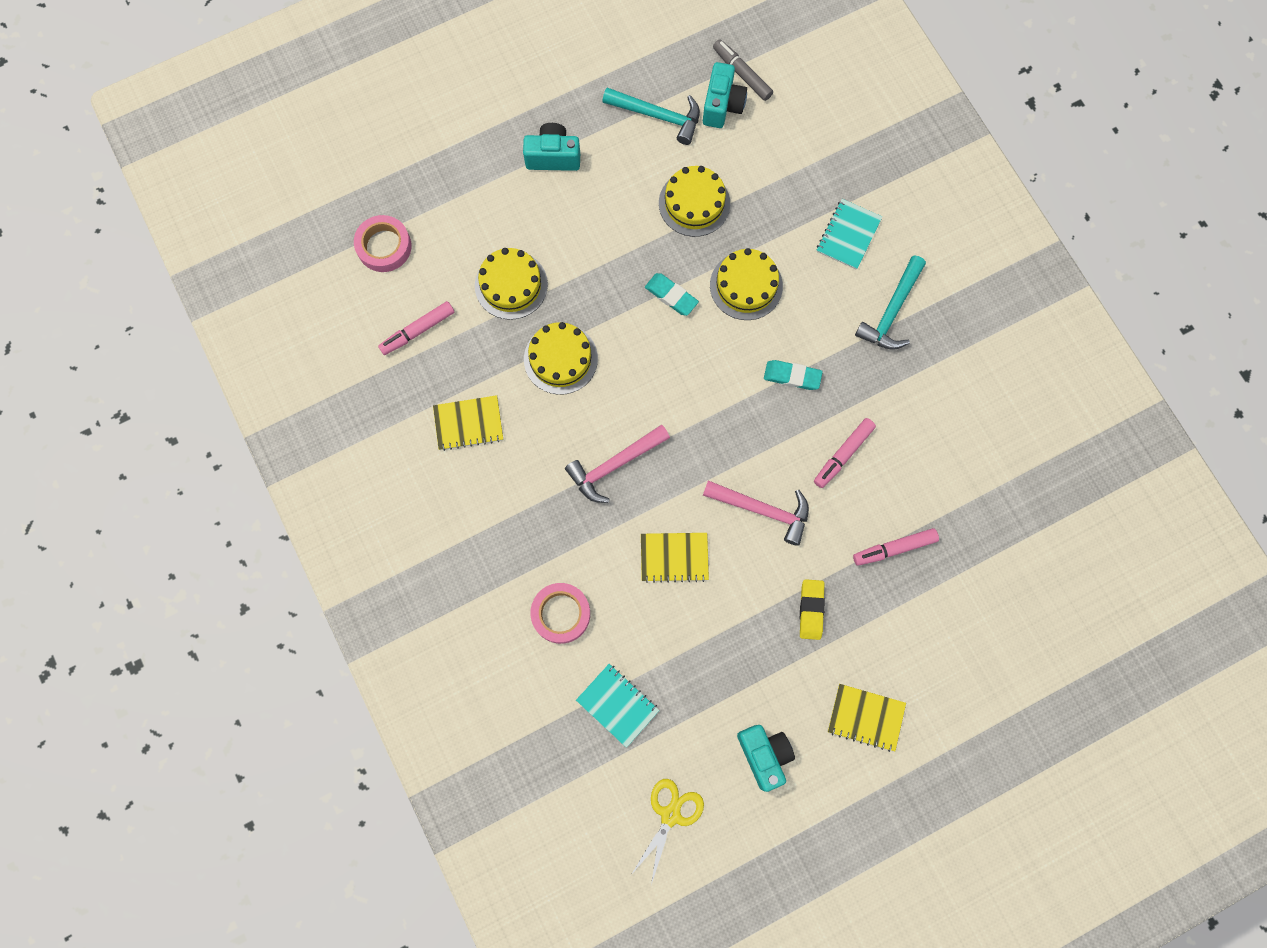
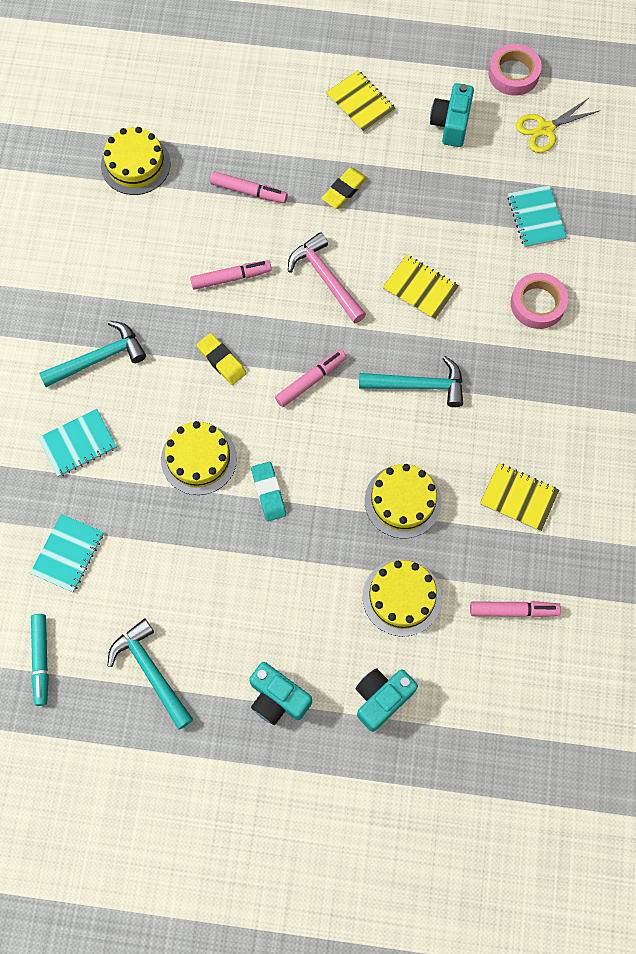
camera: 145 degrees left, 5 degrees down
(384, 246) = (496, 715): pink tape -> pink tape (513, 74)
(614, 465) = (419, 385): pink hammer -> turquoise hammer
(694, 203) = (184, 562): yellow cake -> yellow cake (135, 164)
(706, 409) = (311, 380): none -> pink marker
(722, 105) = (85, 640): turquoise camera -> turquoise camera (382, 698)
(742, 74) = (41, 660): grey marker -> turquoise marker
(785, 153) = (68, 553): none -> turquoise notebook
(792, 376) = (221, 361): turquoise eraser -> yellow eraser

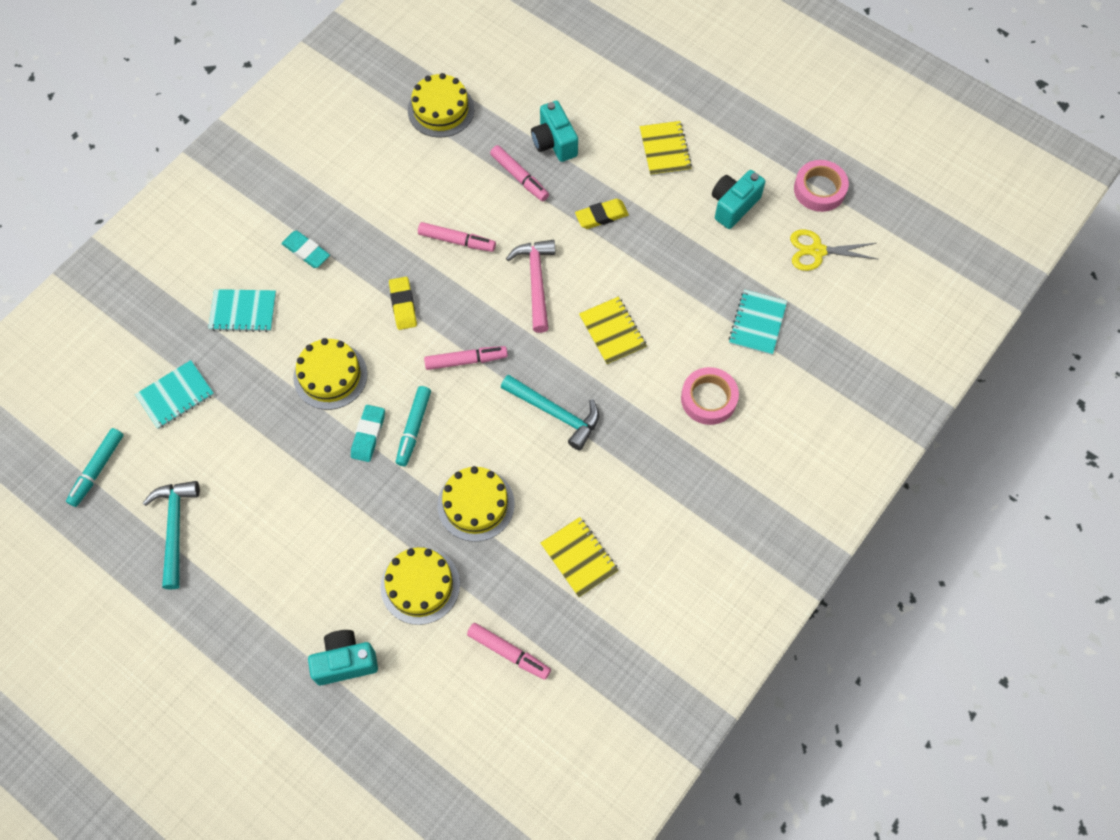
camera: 30 degrees right, 5 degrees down
(99, 358) = (306, 251): turquoise hammer -> turquoise eraser
(278, 698) = (260, 610): turquoise camera -> turquoise camera (554, 142)
(305, 465) = (414, 428): none -> turquoise marker

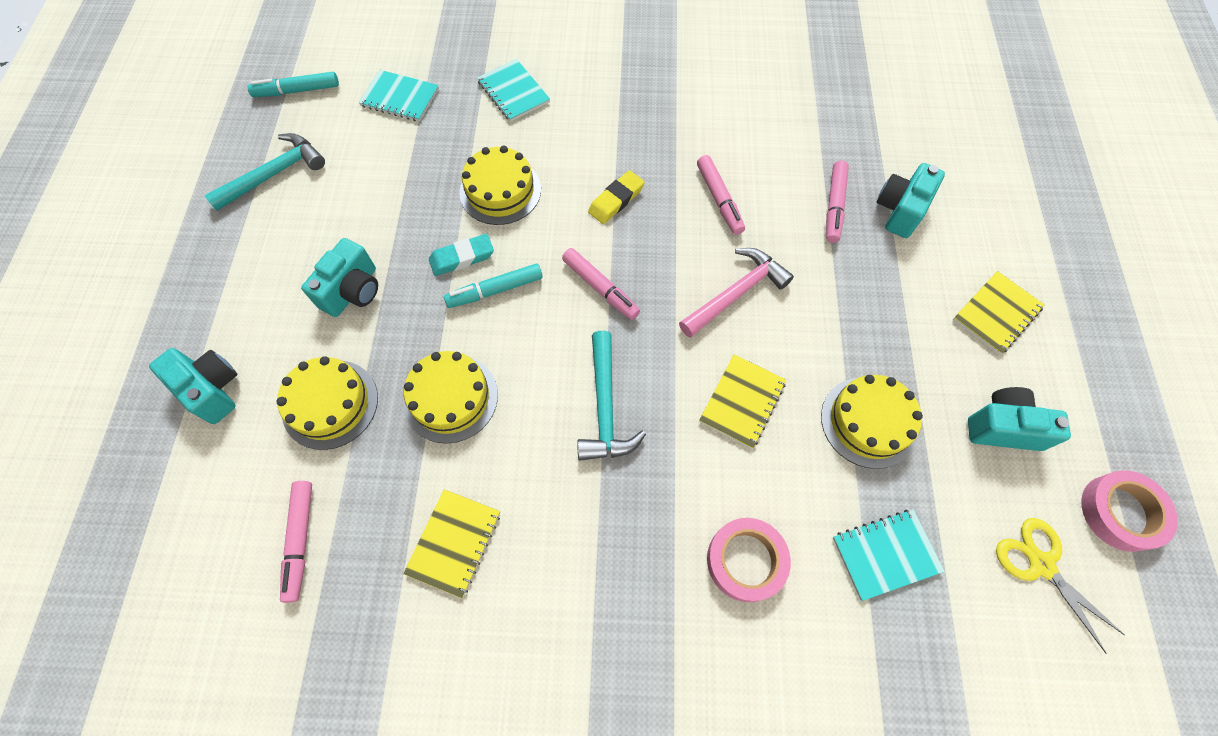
camera: 55 degrees right, 0 degrees up
(306, 251) = (607, 97): turquoise eraser -> none
(337, 524) = (353, 291): none -> turquoise camera
(441, 110) = (839, 102): yellow cake -> yellow cake (869, 422)
(601, 216) = (862, 304): yellow eraser -> none

